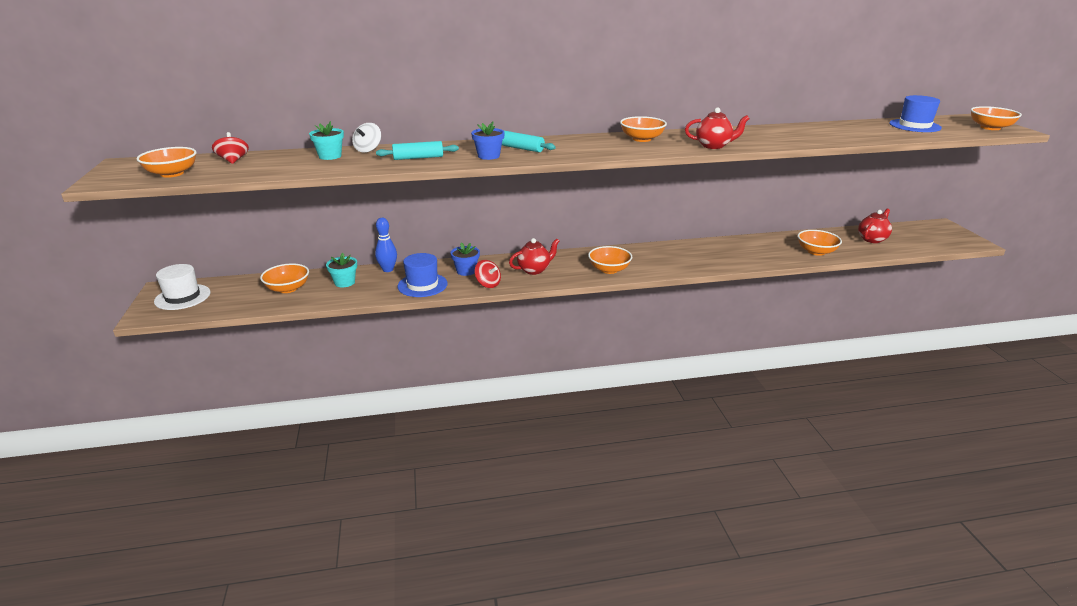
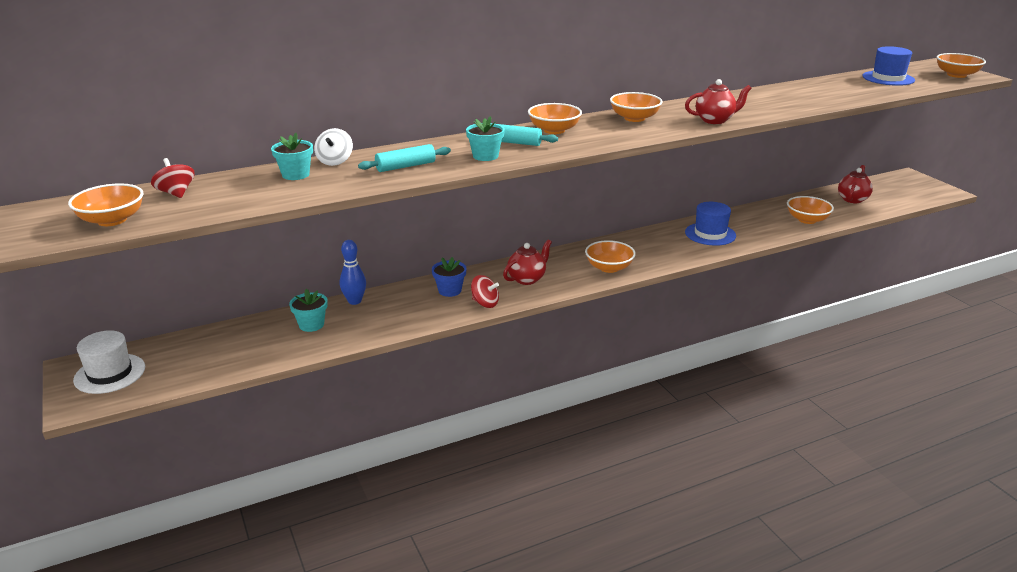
camera: 15 degrees left, 0 degrees up
(288, 288) = (244, 343): orange bowl -> orange bowl (554, 130)
(422, 285) = (409, 315): blue hat -> blue hat (710, 234)
(488, 156) = (485, 156): blue flower pot -> turquoise flower pot

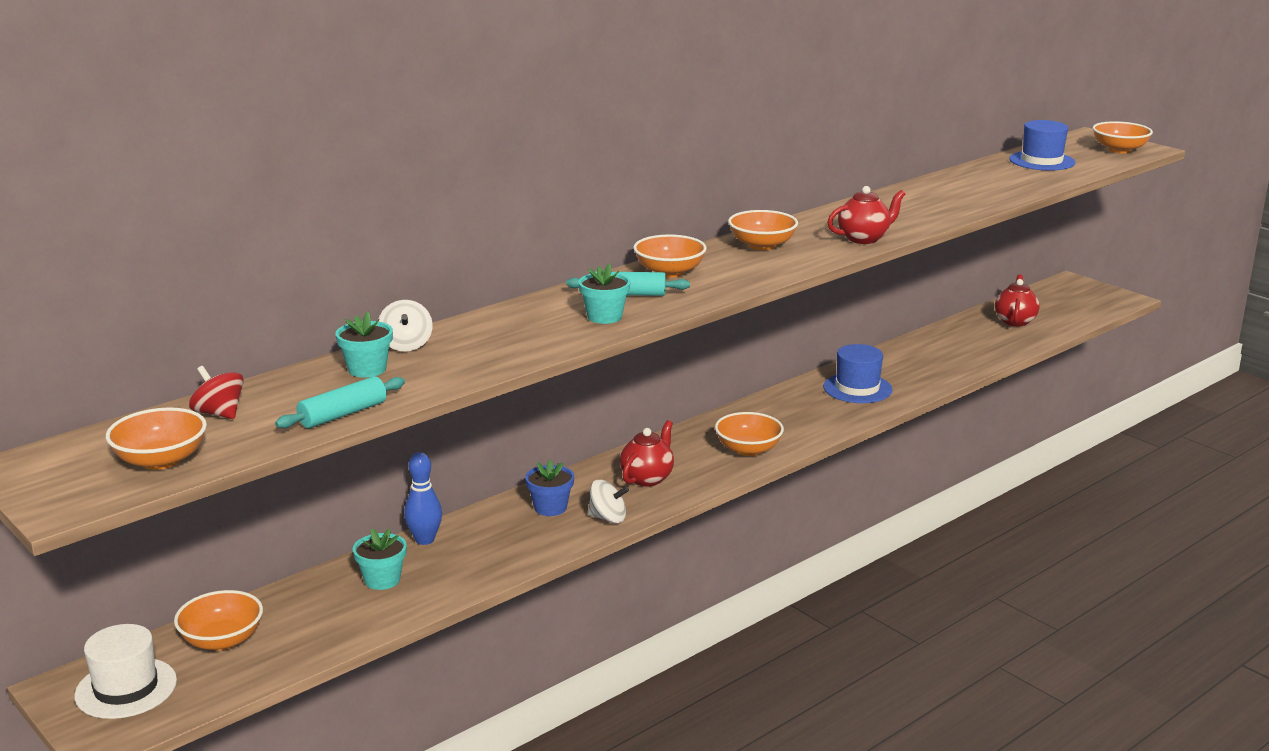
camera: 15 degrees left, 5 degrees down
(405, 166) = (509, 342): turquoise rolling pin -> turquoise rolling pin (343, 414)
(485, 303) = (608, 518): red spinning top -> white spinning top
(807, 220) = (970, 355): orange bowl -> orange bowl (222, 640)

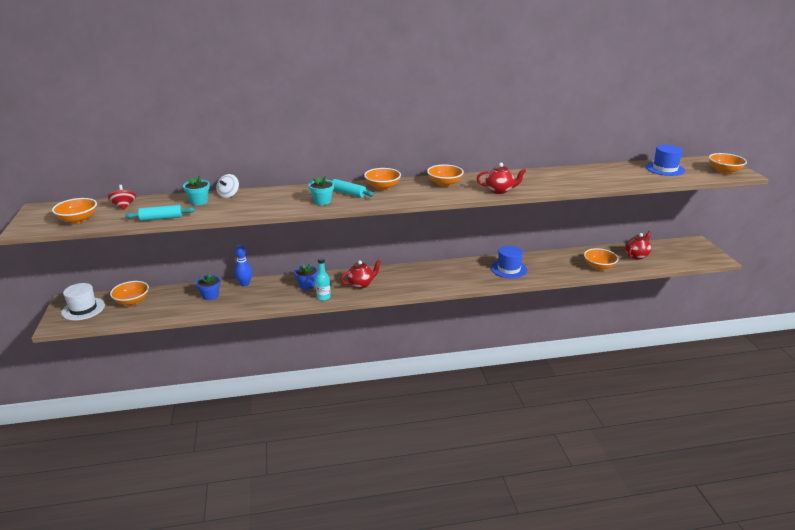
camera: 30 degrees right, 5 degrees up
(382, 580) = (210, 296): turquoise flower pot -> blue flower pot
(608, 518) = (323, 297): white spinning top -> turquoise bottle
(748, 449) = (421, 284): orange bowl -> orange bowl (599, 266)

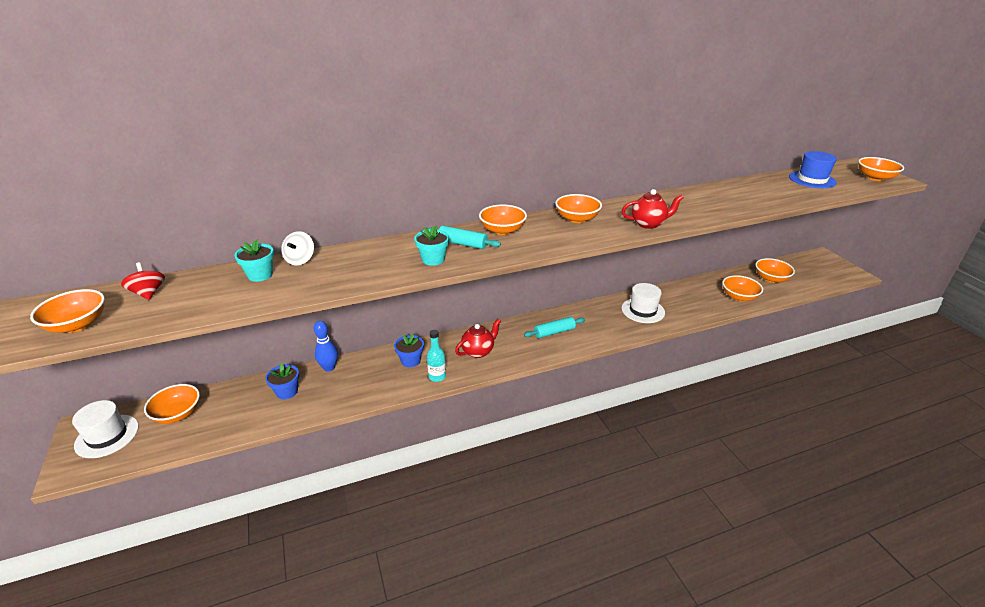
camera: 10 degrees left, 5 degrees up
(161, 218) = (210, 309): turquoise rolling pin -> turquoise rolling pin (554, 332)
(509, 269) = (643, 310): blue hat -> white hat
(636, 256) = (771, 278): red teapot -> orange bowl

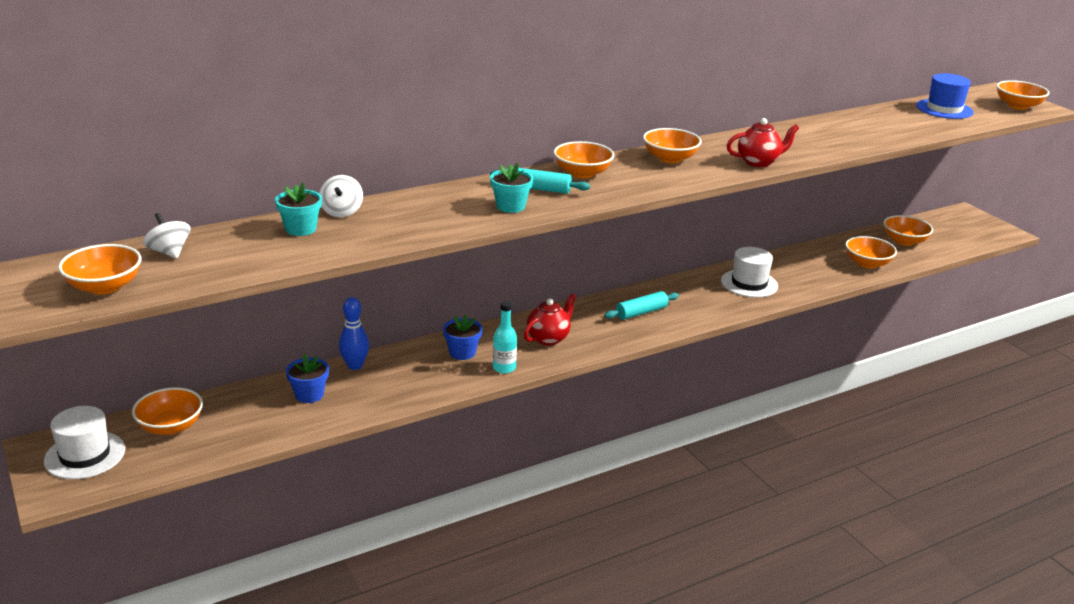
camera: 10 degrees left, 5 degrees down
(148, 293) = (169, 252): red spinning top -> white spinning top

